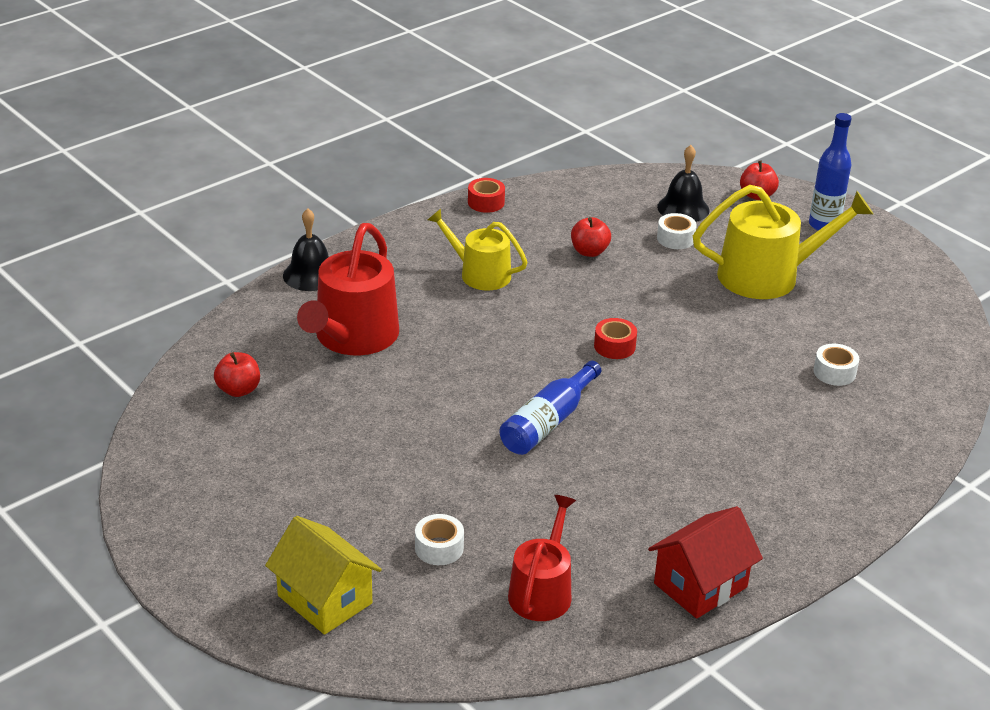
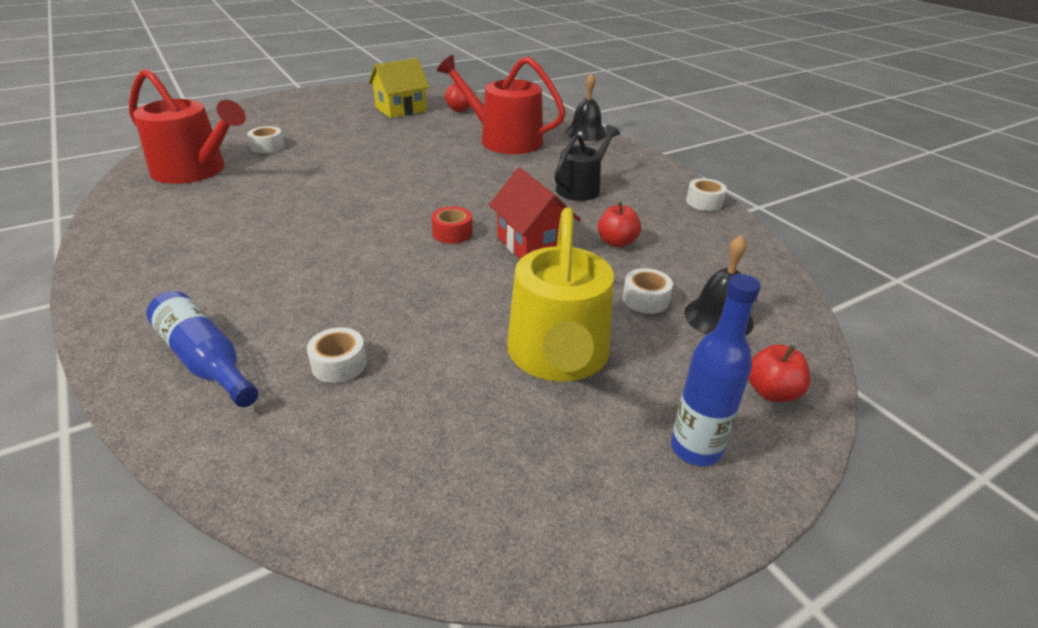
camera: 100 degrees right, 0 degrees up
(325, 599) = (257, 118): yellow house -> yellow house (401, 109)
(479, 273) = (581, 188): yellow watering can -> black watering can
(486, 202) = (704, 202): red tape -> white tape
(542, 591) = (195, 171): red watering can -> red watering can, size x1.59
(548, 422) = (365, 192): blue bottle -> blue bottle (205, 360)
(700, 585) = (130, 224): red house -> red house (532, 244)

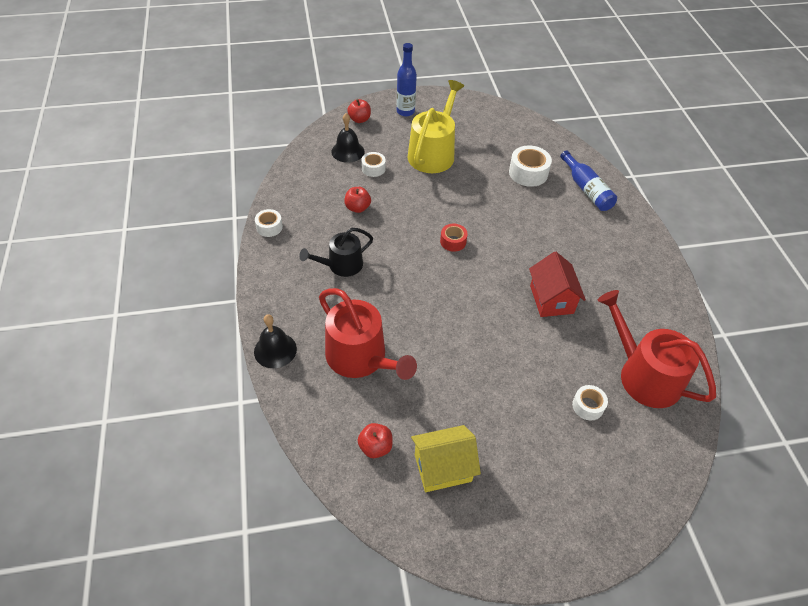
camera: 160 degrees left, 15 degrees up
(339, 364) = (528, 173): white tape -> white tape, size x1.64
(532, 244) = (408, 219): red house -> red house (551, 299)

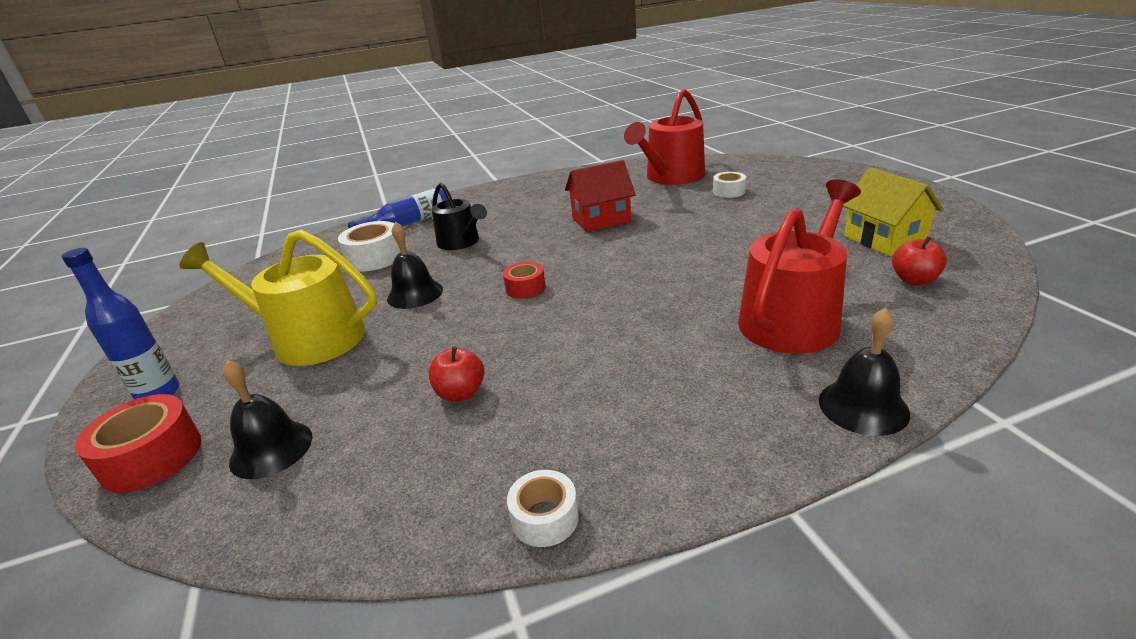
camera: 95 degrees left, 20 degrees down
(341, 265) = (618, 379): black watering can -> black watering can (461, 242)
(359, 119) = (152, 457): red apple -> red tape
(373, 168) = (341, 398): white tape -> none
(467, 192) = (415, 294): none -> black bell

